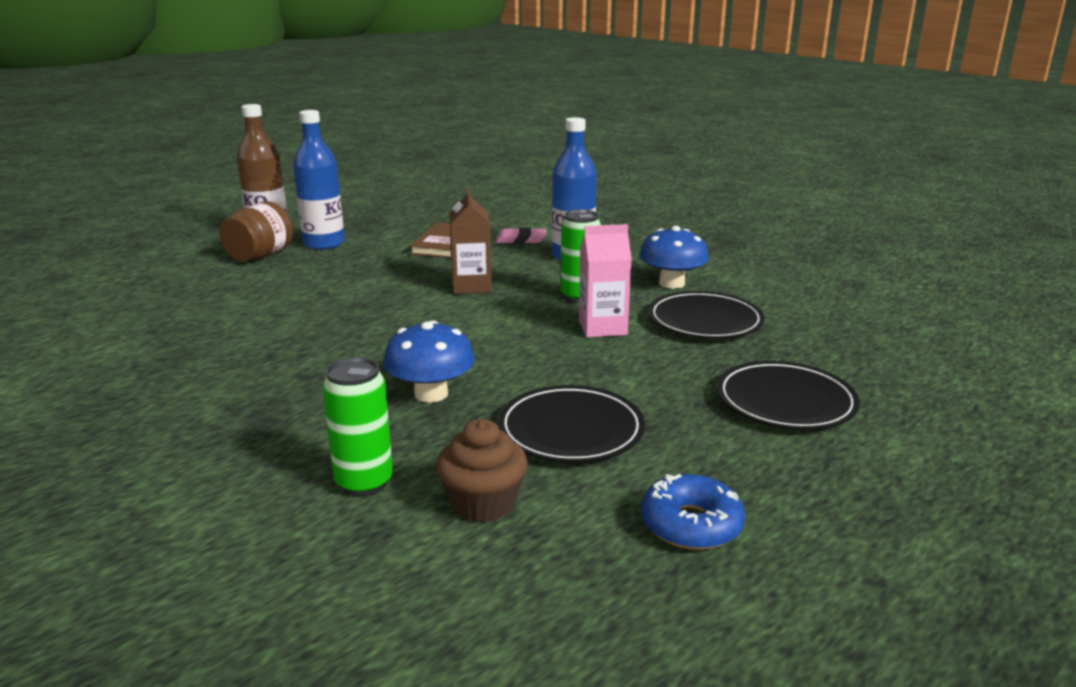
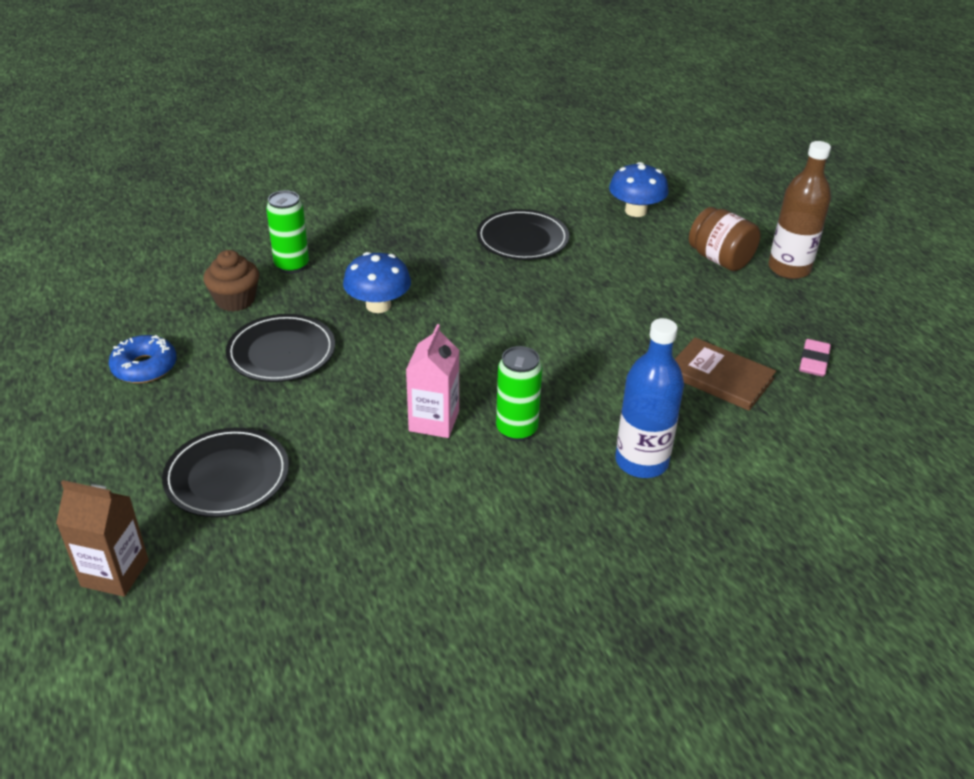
camera: 110 degrees right, 15 degrees up
(324, 244) = (746, 297): blue bottle -> none
(471, 286) = (580, 366): brown carton -> brown carton (115, 573)
(521, 240) = (717, 436): pink eraser -> pink eraser (813, 361)
(671, 283) = (516, 513): blue mushroom -> blue mushroom (635, 211)
(705, 321) = (405, 497): black plate -> black plate (522, 239)

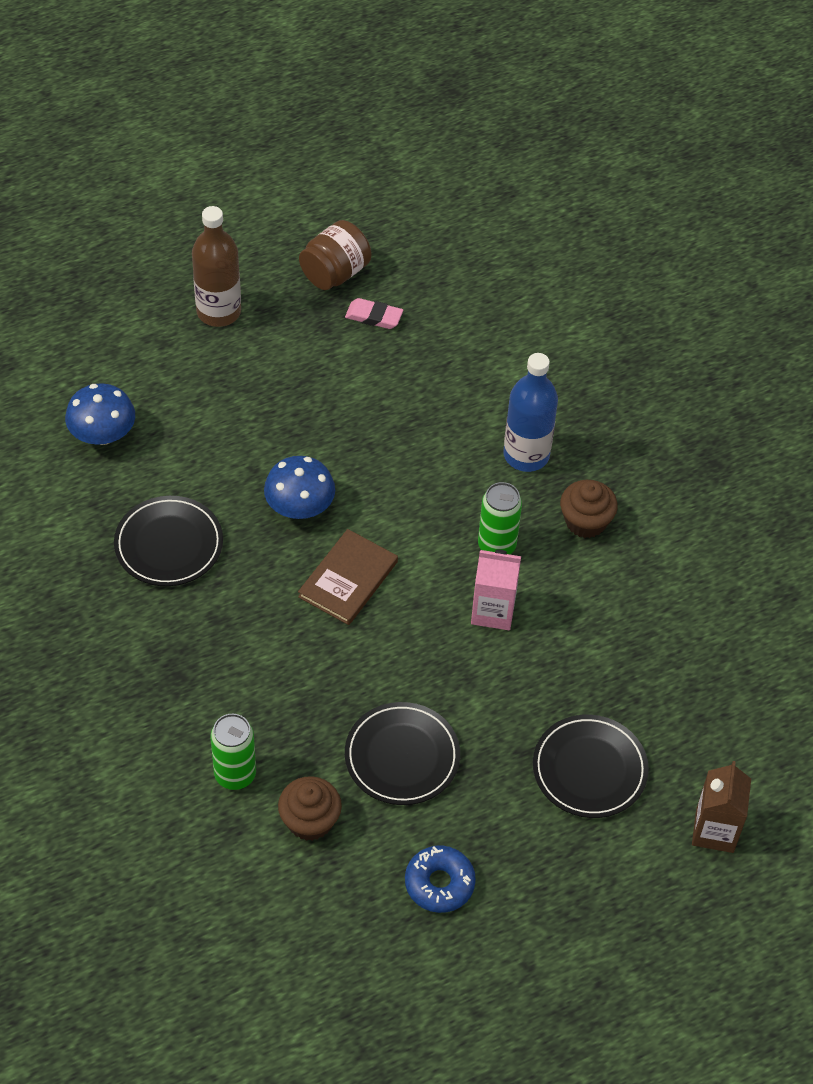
camera: 95 degrees left, 15 degrees up
(378, 305) = (310, 676): blue mushroom -> blue mushroom (300, 507)
(549, 503) = (585, 521): none -> brown cupcake
(720, 259) = (203, 367): brown jar -> brown jar (335, 273)
(720, 377) = (404, 388): brown book -> brown book (348, 579)

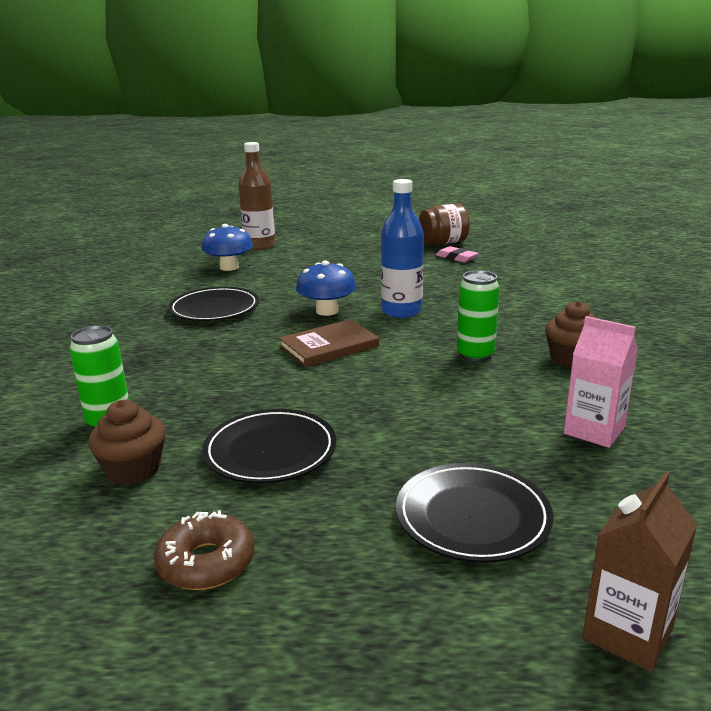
camera: 30 degrees right, 30 degrees down
(218, 312) = (353, 244): brown bottle -> brown bottle (259, 246)
(439, 883) = (206, 562): blue donut -> brown donut
(493, 611) = (443, 386): pink carton -> pink carton (594, 430)
(526, 455) = (535, 320): blue bottle -> blue bottle (401, 311)

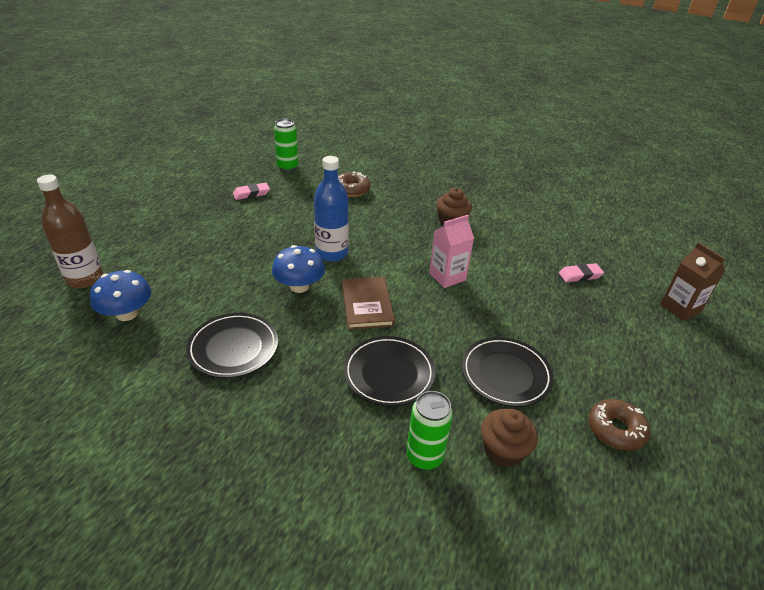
camera: 70 degrees left, 15 degrees up
(443, 243) = (211, 186): brown jar -> none
(472, 517) = (596, 318): black plate -> black plate (389, 373)
(475, 355) = (424, 250): green can -> green can (287, 167)
(544, 292) = (352, 189): none -> brown donut
(581, 486) = (580, 275): none -> pink eraser
(594, 430) = (532, 249): pink carton -> pink carton (447, 276)

